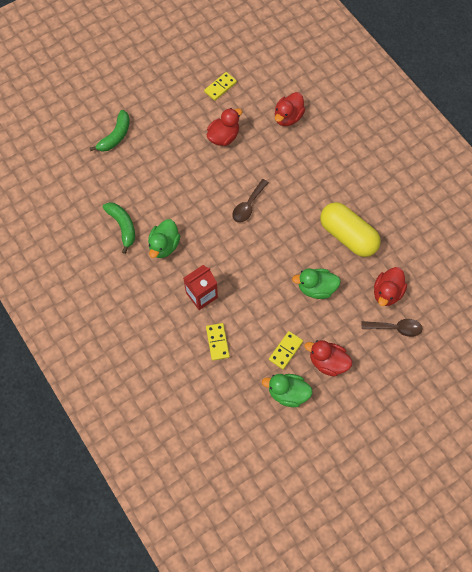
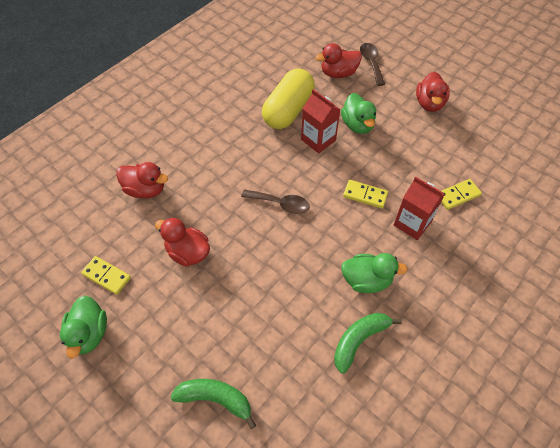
camera: 105 degrees left, 10 degrees down
(285, 350) = (435, 136): yellow domino -> yellow domino (365, 195)
(287, 393) = (476, 127): green duck -> green duck (89, 333)
(306, 251) = (318, 140): none -> red carton
(387, 292) = (338, 73): red duck -> red duck turned 150 degrees clockwise

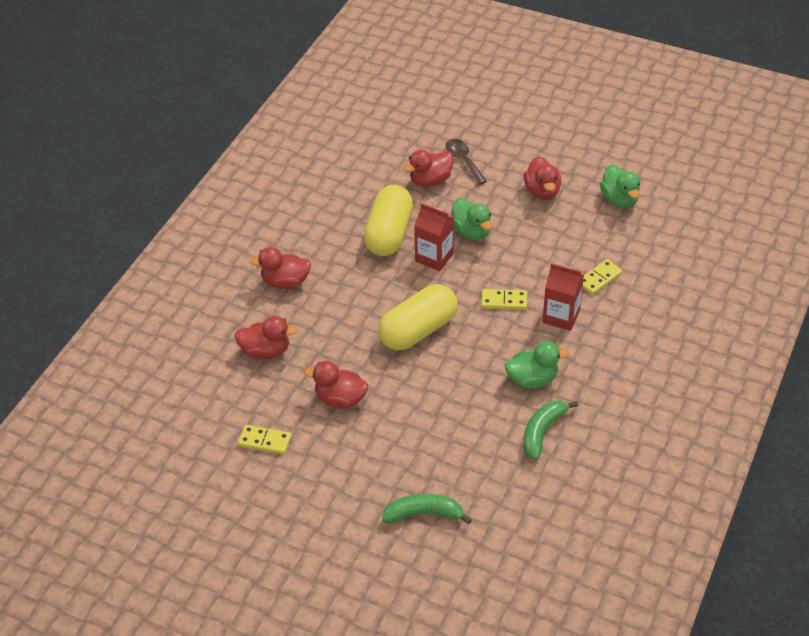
camera: 15 degrees left, 10 degrees down
(89, 333) = (273, 494): green duck -> green duck (619, 199)
(188, 132) = (285, 282): none -> red duck
(280, 204) = (418, 330): brown spoon -> yellow capsule

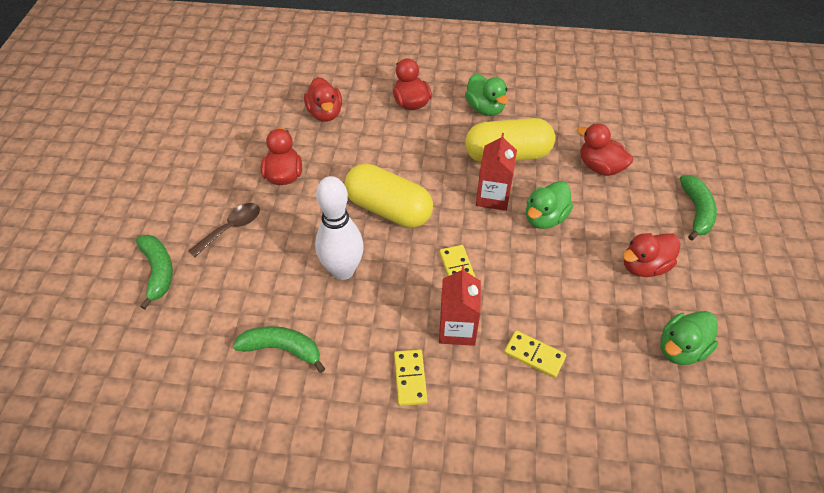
camera: 70 degrees right, 5 degrees up
(265, 441) = (225, 140): yellow domino -> yellow domino (410, 378)
(463, 161) = (647, 185): brown spoon -> brown spoon (231, 228)
(475, 376) = (343, 270): none -> white bowling pin
(502, 143) = (696, 211): none -> green banana
(532, 379) = (354, 322): green duck -> green duck (485, 108)

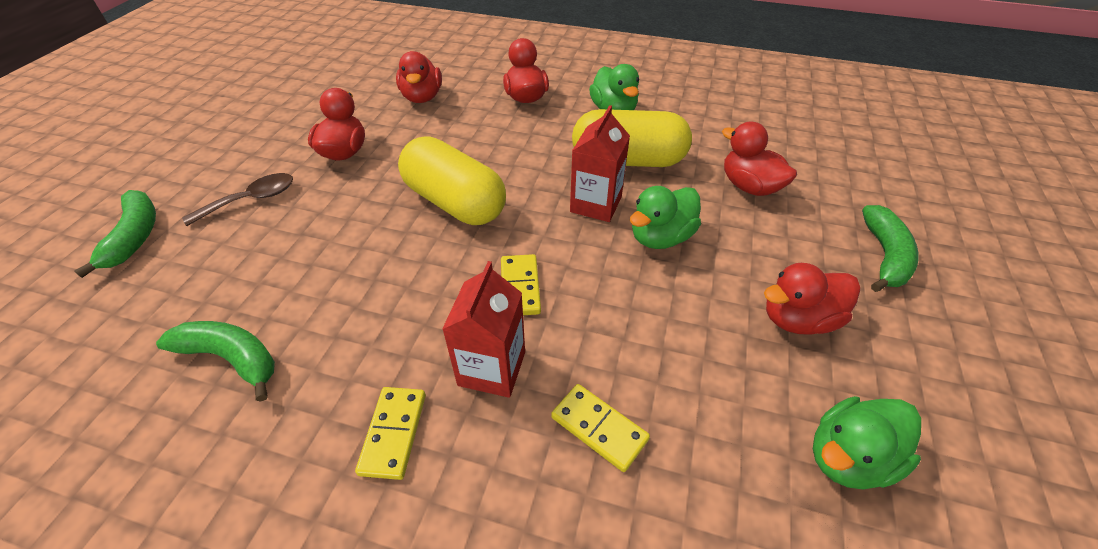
camera: 10 degrees right, 5 degrees down
(343, 270) = (364, 267): white bowling pin -> none

